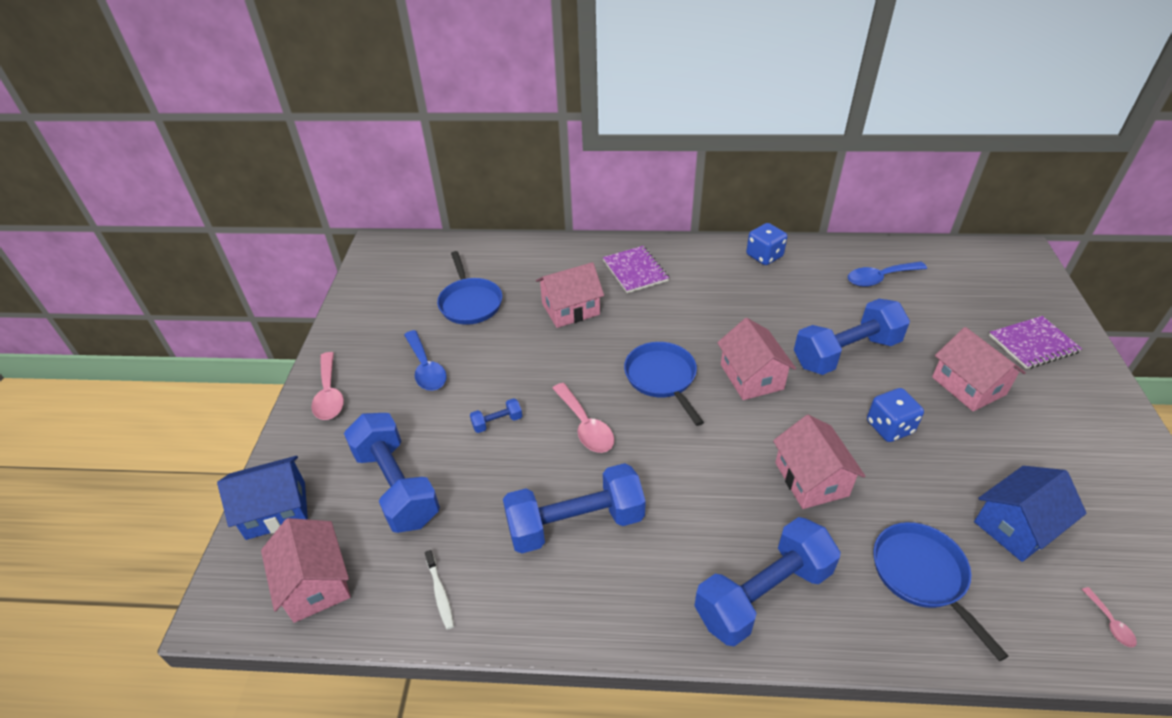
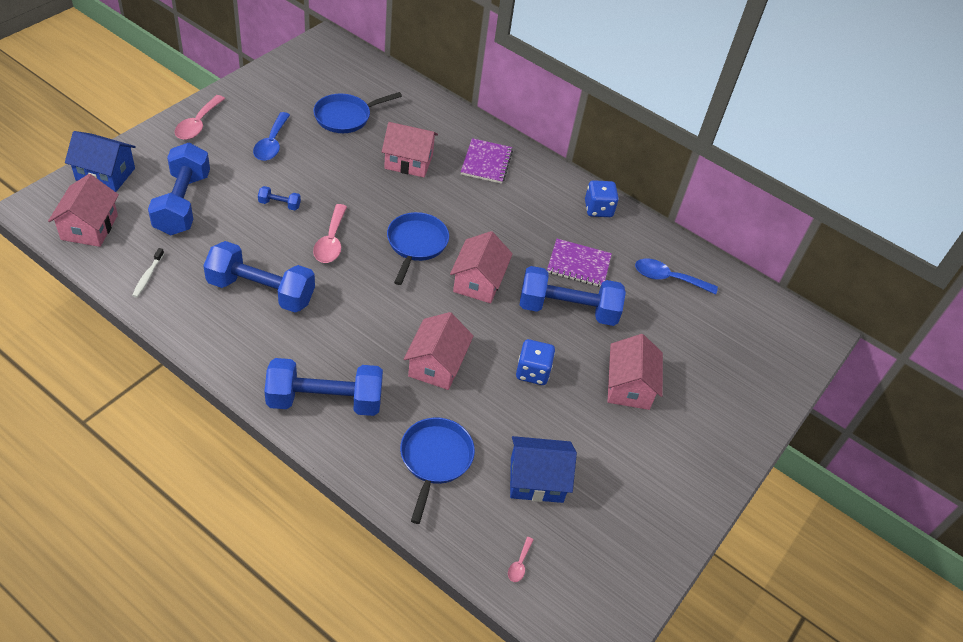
camera: 25 degrees right, 5 degrees up
(470, 303) = (345, 117): blue pan -> blue pan turned 45 degrees clockwise
(1033, 344) = (723, 395): purple notebook -> purple notebook (578, 264)

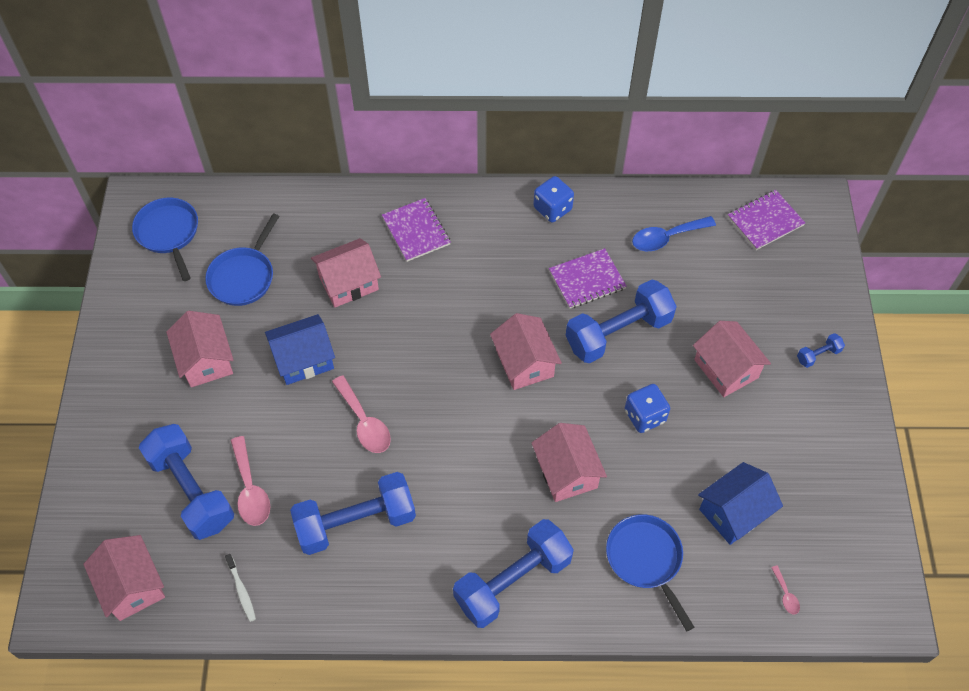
camera: 30 degrees left, 10 degrees up
(105, 174) = (84, 518): blue house -> blue house (304, 359)
(198, 124) = (113, 393): pink spoon -> pink spoon (250, 490)
(271, 144) = (206, 360): blue spoon -> pink house
(279, 204) = (280, 420): blue dumbbell -> blue dumbbell (818, 355)
(416, 244) = (438, 366): blue pan -> blue pan (169, 233)
(760, 318) = (765, 221): none -> purple notebook

